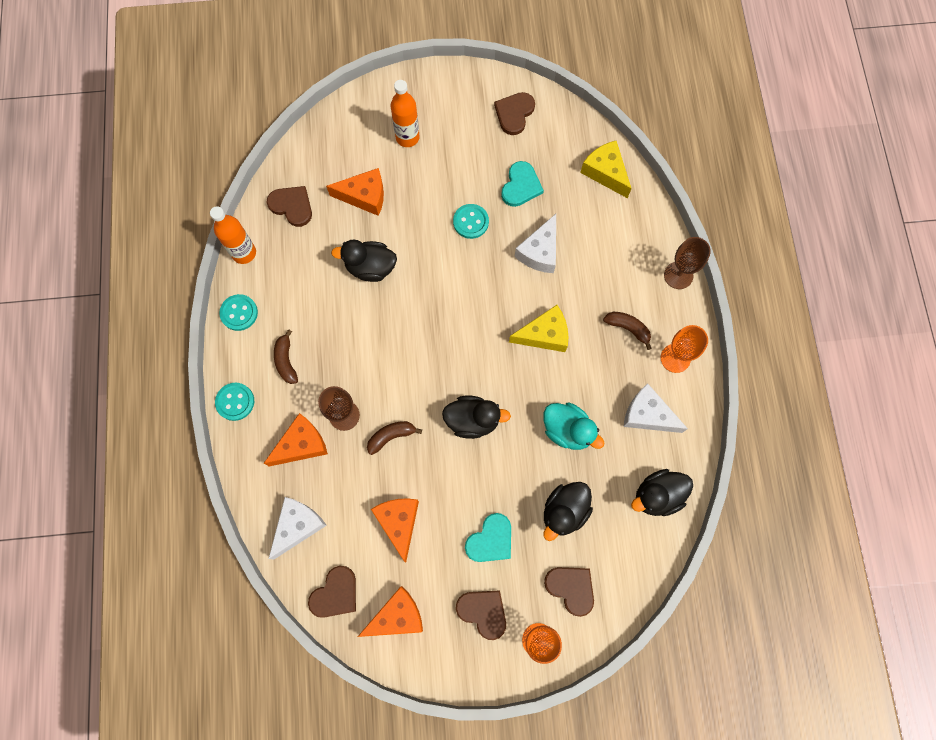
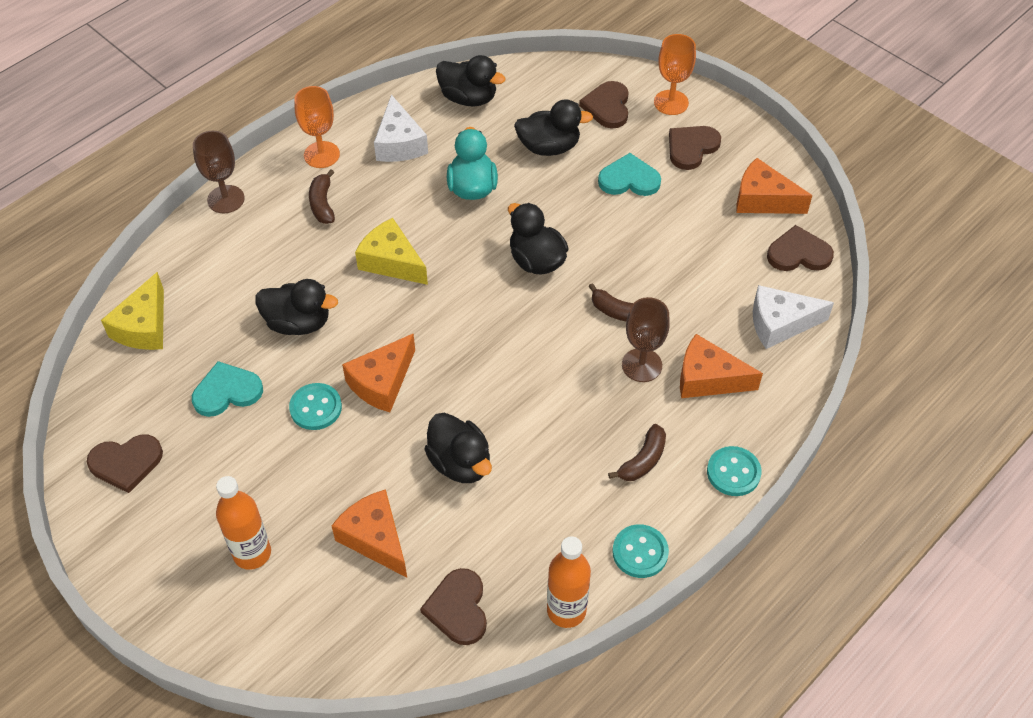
camera: 130 degrees left, 20 degrees down
(399, 522) = (689, 251): orange cheese -> orange cheese (382, 382)
(483, 612) = (691, 148): brown heart -> brown heart turned 45 degrees clockwise
(540, 252) = (298, 323): white cheese -> black duck

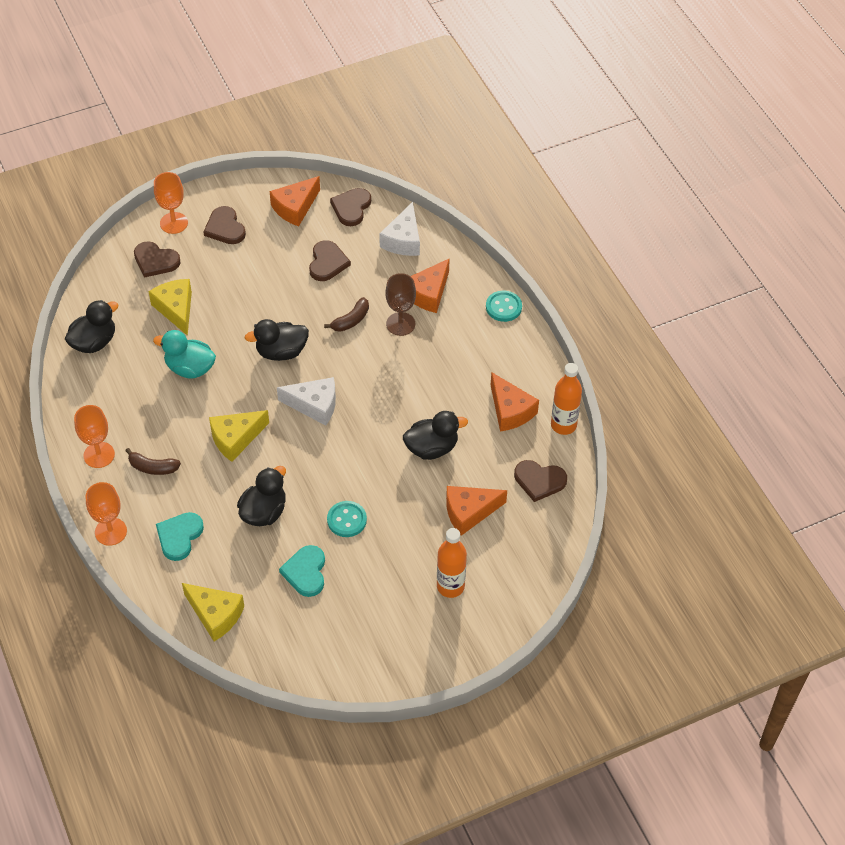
camera: 70 degrees left, 0 degrees up
(126, 463) = (340, 650): brown heart -> brown heart (327, 263)
(226, 199) = (110, 531): brown goblet -> orange goblet
(382, 382) = (344, 474): orange cheese -> orange cheese (510, 411)
(399, 143) = (117, 400): white cheese -> white cheese (314, 405)
(549, 147) = (176, 309): black duck -> yellow cheese
(629, 179) = (234, 273): turquoise heart -> turquoise heart (179, 536)
(640, 552) = (539, 374): turquoise button -> none
(643, 460) = (474, 349): brown banana -> none

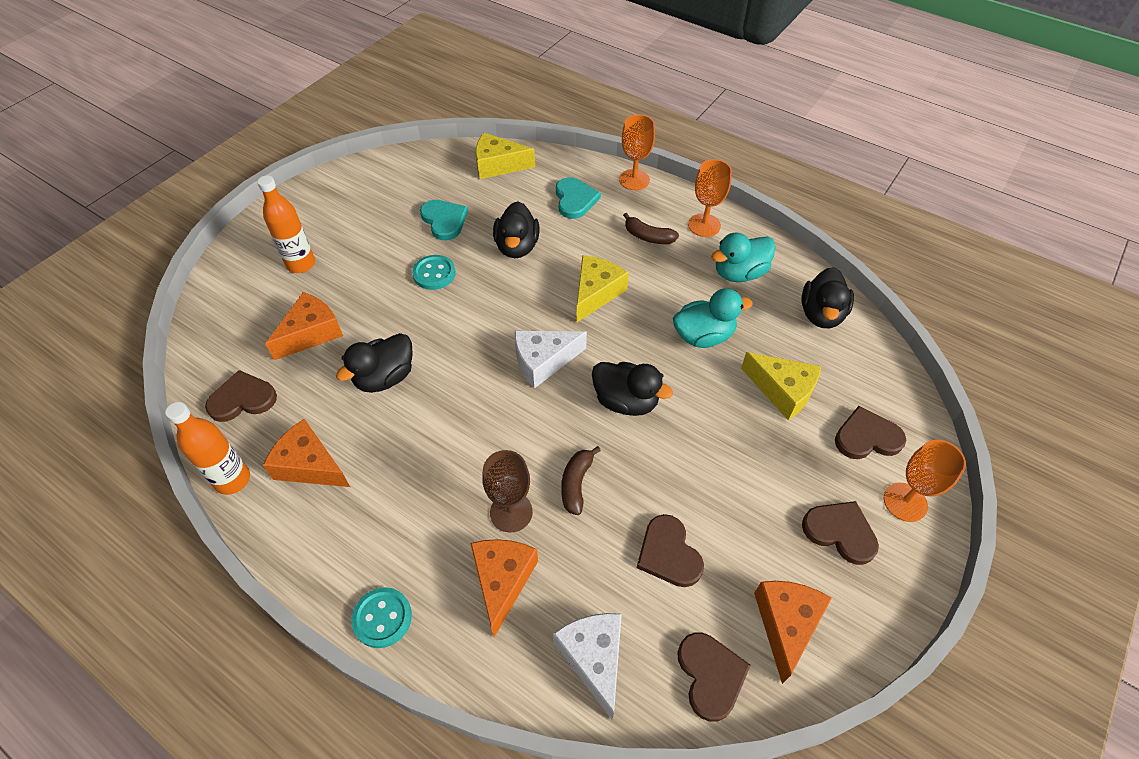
camera: 150 degrees right, 0 degrees up
(116, 401) = (739, 273): none -> turquoise duck
(152, 467) = (648, 237): brown banana -> brown banana turned 135 degrees counterclockwise
(281, 352) = (626, 401): black duck -> black duck turned 75 degrees clockwise

